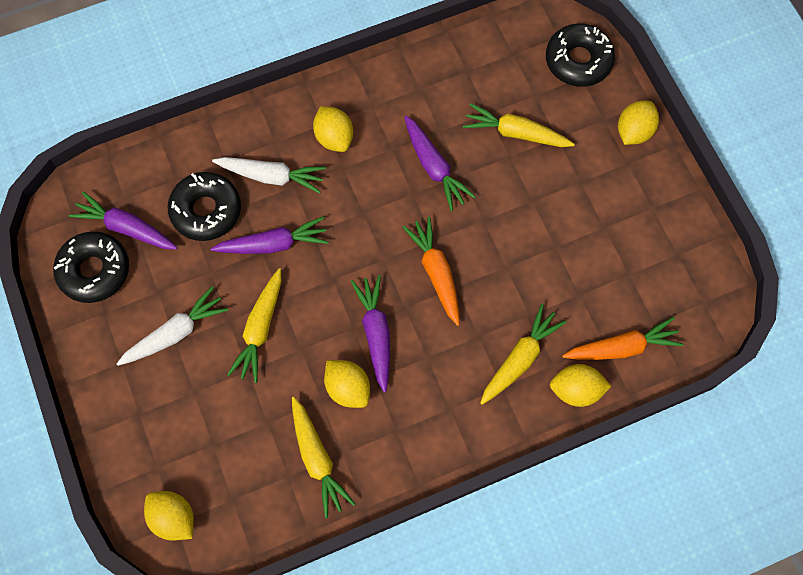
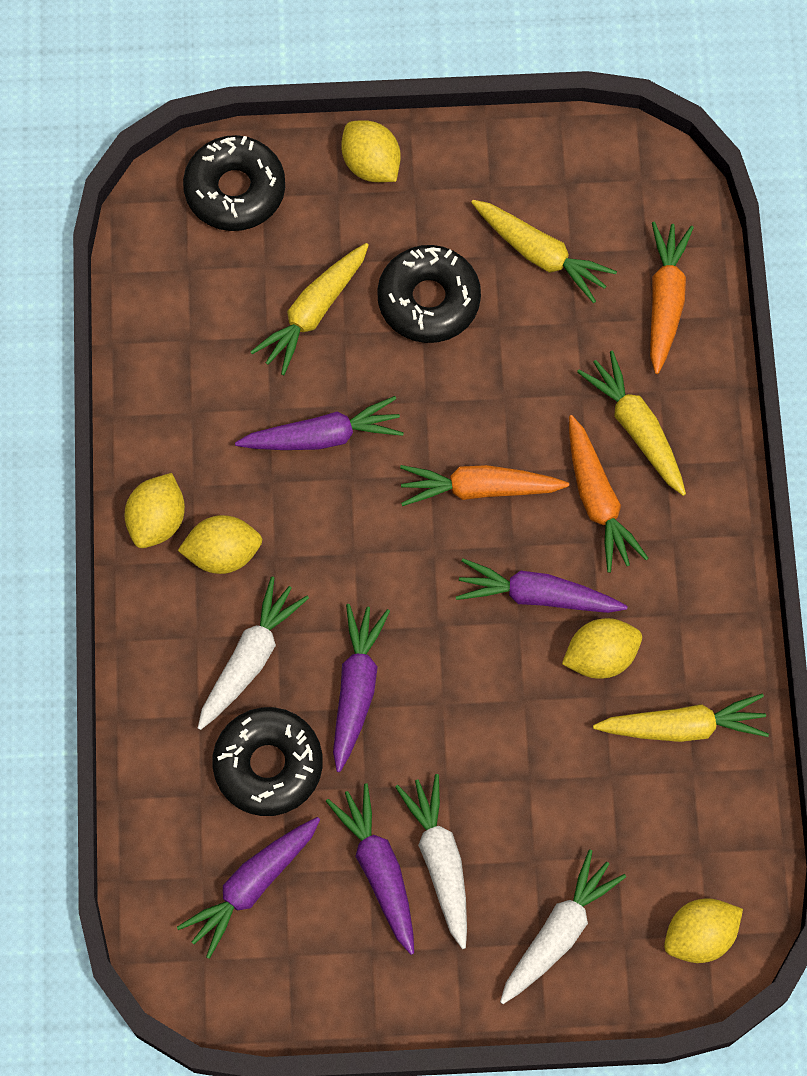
camera: 70 degrees left, 0 degrees up
(94, 270) = (302, 949): black donut -> black donut (428, 300)
(149, 423) = (558, 933): none -> white carrot
(158, 298) = (379, 870): none -> purple carrot
(260, 328) = (475, 744): yellow carrot -> yellow carrot (540, 254)
(458, 350) = (597, 499): none -> orange carrot
(576, 390) = (701, 377): yellow lemon -> yellow lemon (157, 520)

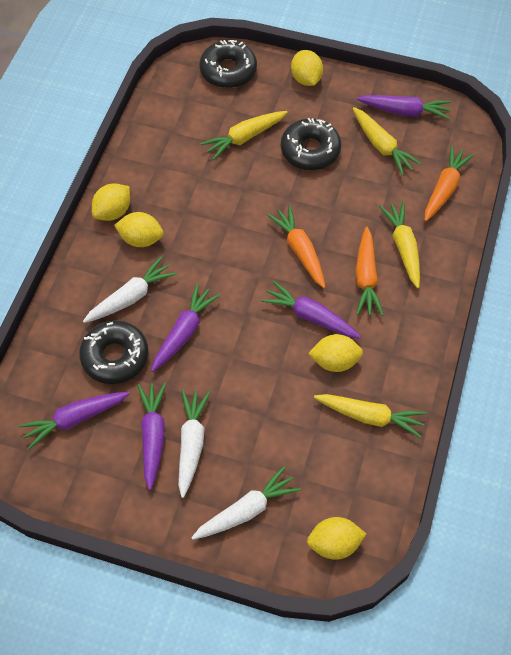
camera: 20 degrees right, 10 degrees down
(322, 436) = (222, 198): purple carrot -> purple carrot (404, 111)
(480, 489) = (300, 251): orange carrot -> orange carrot turned 45 degrees clockwise

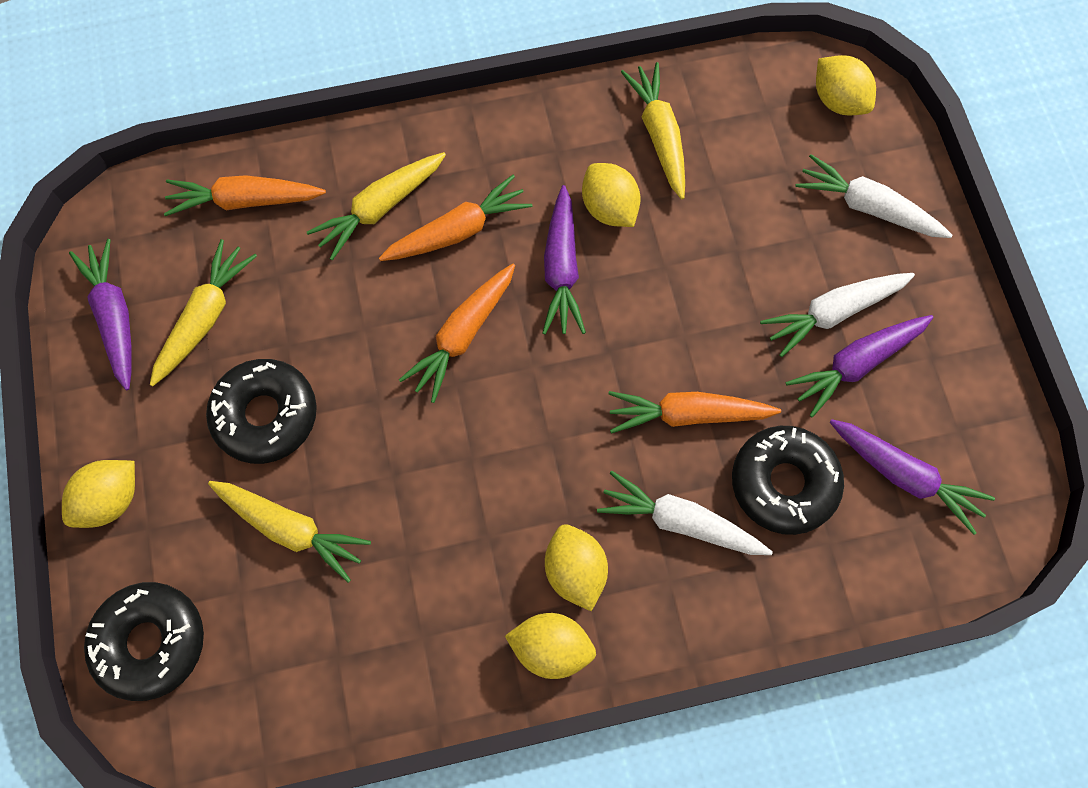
camera: 120 degrees left, 10 degrees up
(184, 332) = (688, 415): purple carrot -> orange carrot

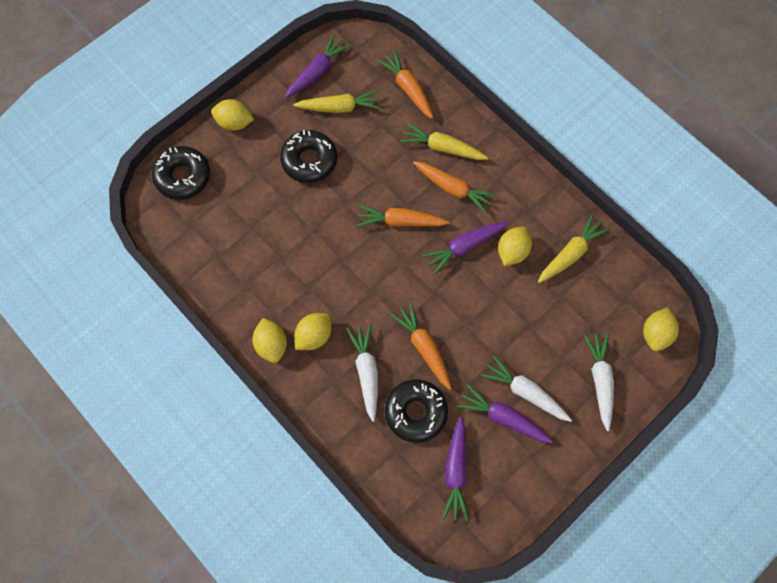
camera: 60 degrees right, 0 degrees up
(290, 528) = (263, 202): yellow carrot -> none

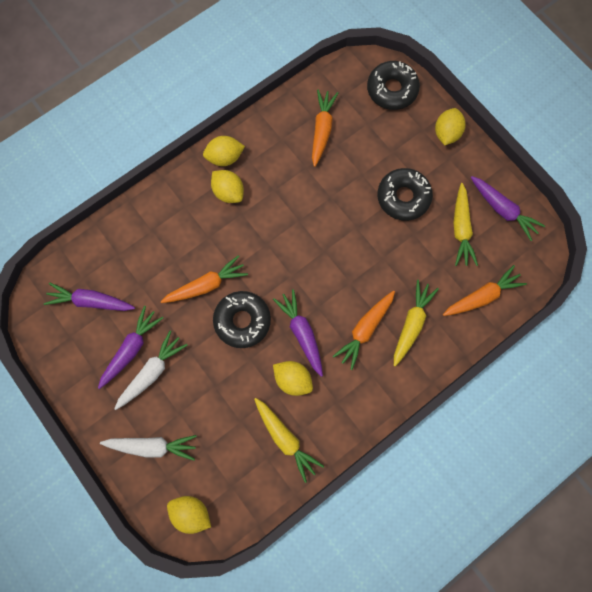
camera: 95 degrees right, 5 degrees up
(366, 372) = (189, 234): white carrot -> none
(401, 221) = (333, 276): orange carrot -> orange carrot (322, 130)
(415, 412) = (148, 272): black donut -> black donut (242, 321)

